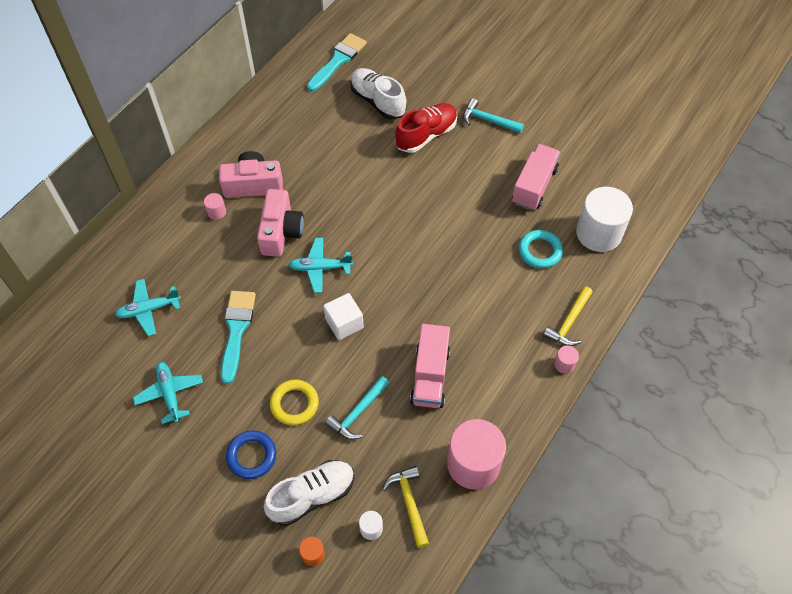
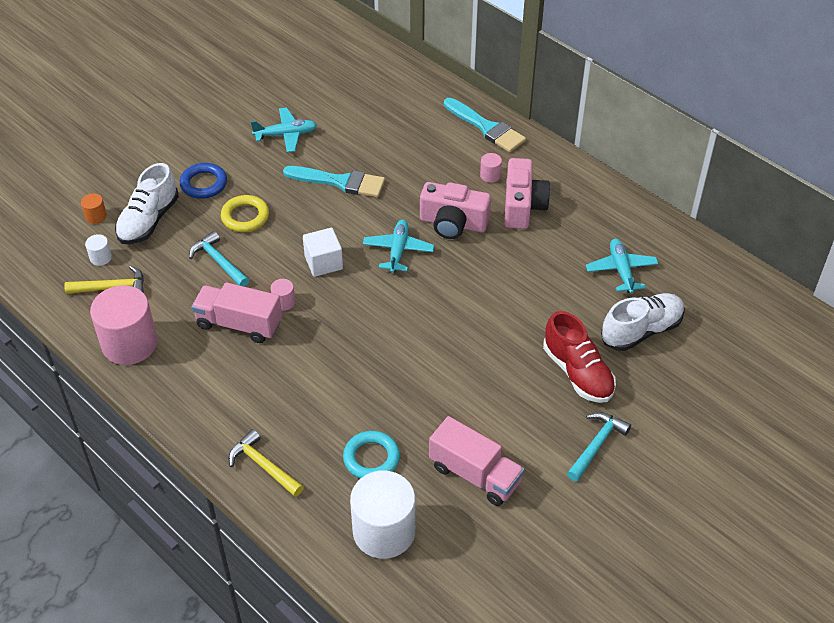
camera: 100 degrees right, 10 degrees down
(149, 310) = (381, 124): turquoise plane -> turquoise plane (621, 270)
(312, 496) = (148, 220): white shoe -> white shoe turned 45 degrees clockwise
(338, 61) = (716, 299): turquoise brush -> turquoise brush (486, 127)
(564, 364) = (211, 448): pink cylinder -> pink cylinder (283, 302)

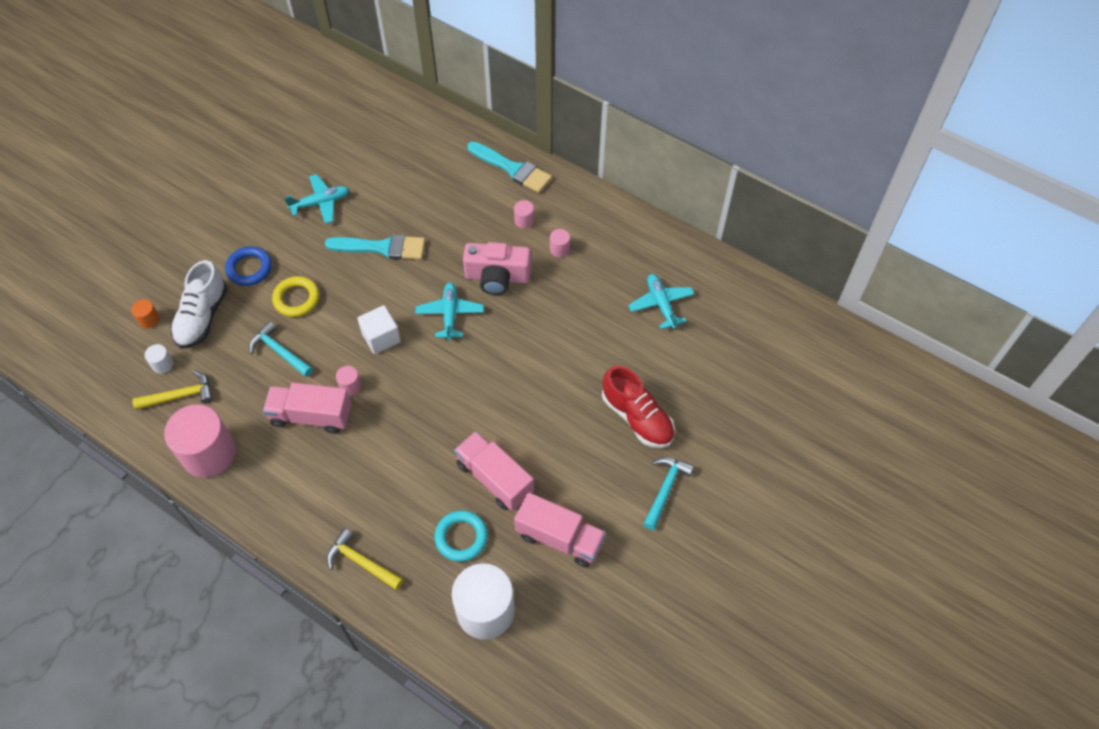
camera: 10 degrees left, 10 degrees up
(416, 408) = (494, 479): none -> pink truck
(522, 206) = (559, 249): pink camera -> pink cylinder
(641, 331) = (688, 365): white shoe -> none

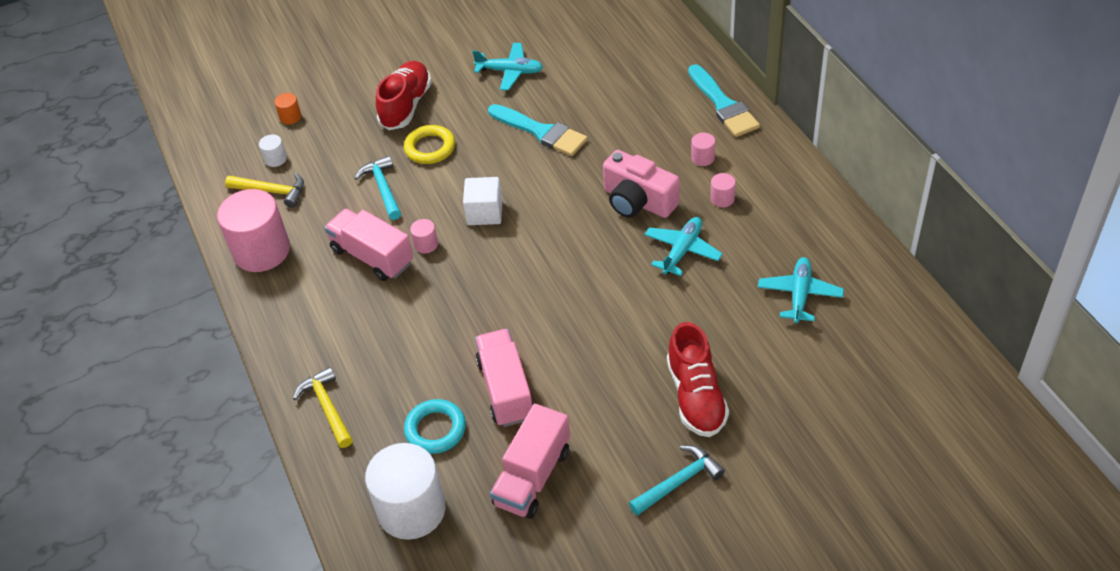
camera: 35 degrees right, 10 degrees down
(202, 317) = (337, 132): white shoe -> none
(249, 268) = (406, 106): blue ring -> red shoe
(450, 314) = (566, 217): turquoise plane -> turquoise plane (682, 251)
(559, 538) = (533, 477): pink truck -> pink truck turned 60 degrees clockwise

